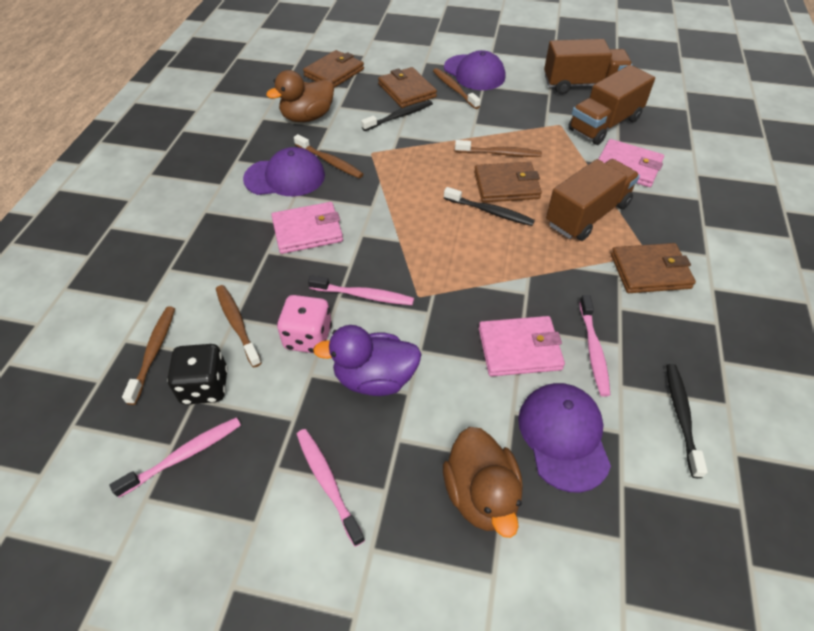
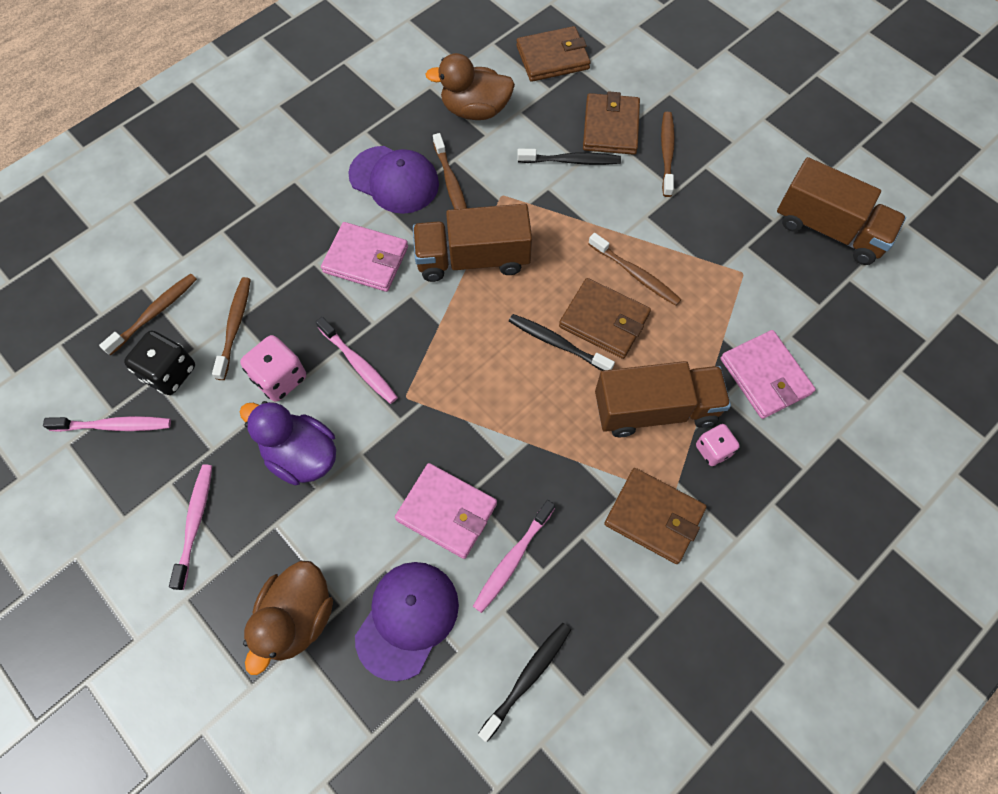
camera: 35 degrees right, 15 degrees up
(474, 73) = (712, 140): purple cap -> none
(490, 212) = (557, 343): black toothbrush -> black toothbrush turned 150 degrees clockwise
(604, 124) = (797, 303): brown truck -> brown truck (473, 259)
(642, 217) = (713, 450): none -> pink dice

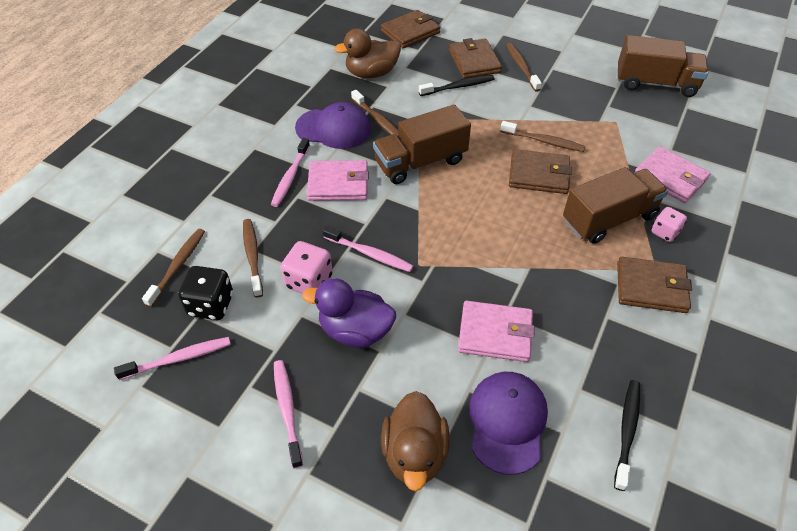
camera: 20 degrees left, 15 degrees down
(512, 559) = (565, 350): pink toothbrush -> pink toothbrush (290, 177)
(557, 343) = (513, 198): black toothbrush -> none

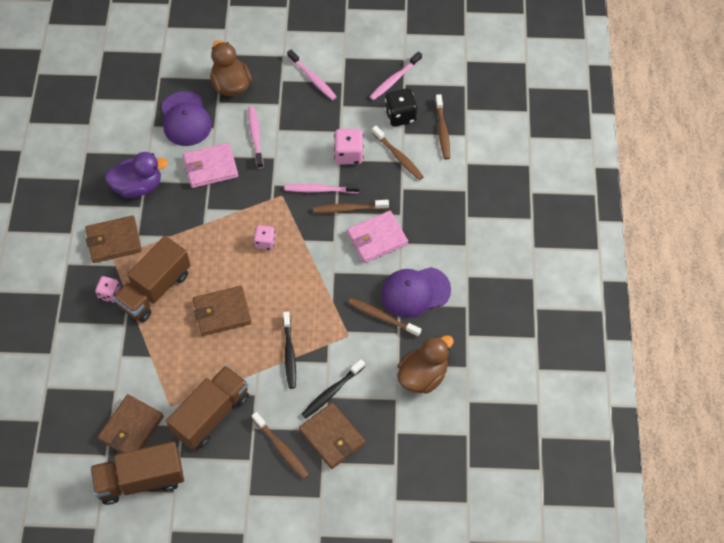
camera: 155 degrees right, 10 degrees up
(290, 177) = (417, 229): pink toothbrush -> pink toothbrush (255, 136)
(355, 330) = (300, 135): purple duck -> purple duck (138, 186)
(410, 32) = (419, 457): brown wallet -> brown wallet (131, 428)
(420, 162) = (323, 286): brown truck -> brown truck (211, 415)
(463, 222) = (265, 242): none -> pink dice
(544, 141) = (229, 352): brown toothbrush -> brown toothbrush (348, 209)
(627, 431) = (115, 140): black toothbrush -> black toothbrush (289, 354)
(670, 177) = (112, 354): pink wallet -> none

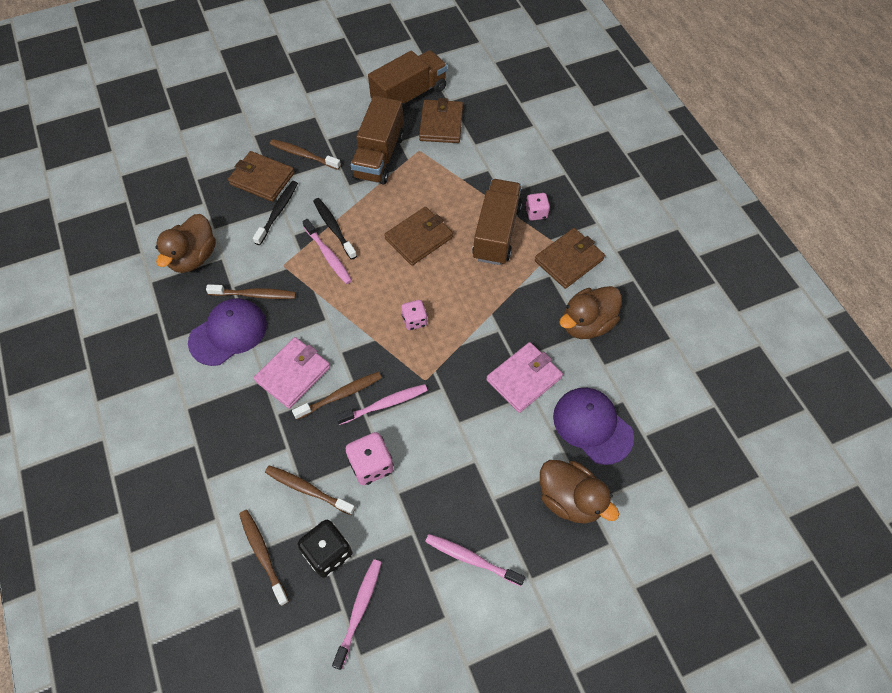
camera: 155 degrees right, 0 degrees up
(138, 186) = (586, 324): purple duck -> brown duck
(255, 136) = (496, 439): pink toothbrush -> pink toothbrush (328, 255)

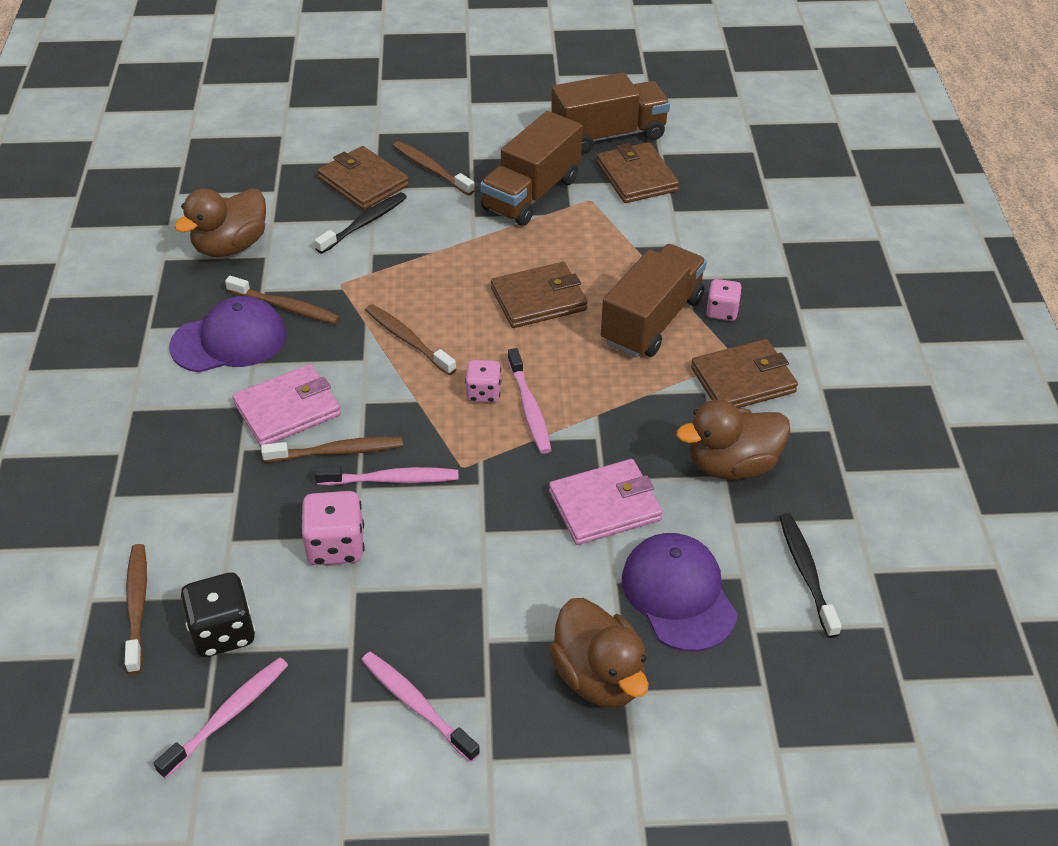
camera: 20 degrees right, 15 degrees down
(307, 489) = (235, 548): brown toothbrush -> brown toothbrush (407, 340)
(328, 255) = (405, 288): pink toothbrush -> pink toothbrush (529, 408)
(334, 228) = (428, 259): black toothbrush -> black toothbrush (806, 572)
(441, 124) = (636, 177): brown wallet -> brown wallet turned 45 degrees counterclockwise

